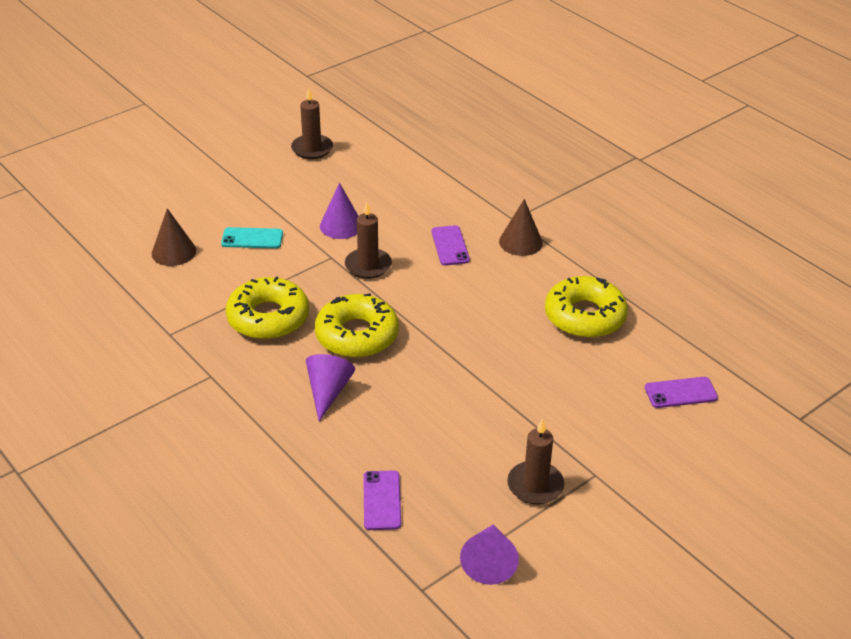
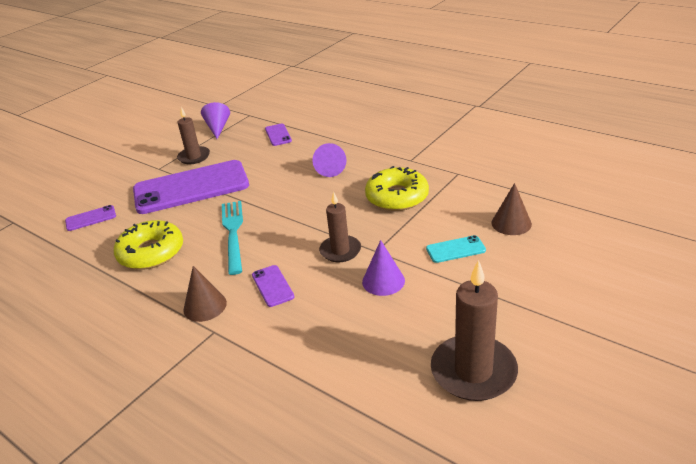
camera: 170 degrees right, 5 degrees down
(312, 149) = (473, 371): brown candle -> brown candle, size x1.59
(357, 335) = (326, 201): yellow donut -> none
(483, 318) = (233, 233): none -> turquoise fork
(538, 412) = (191, 187): none -> purple phone

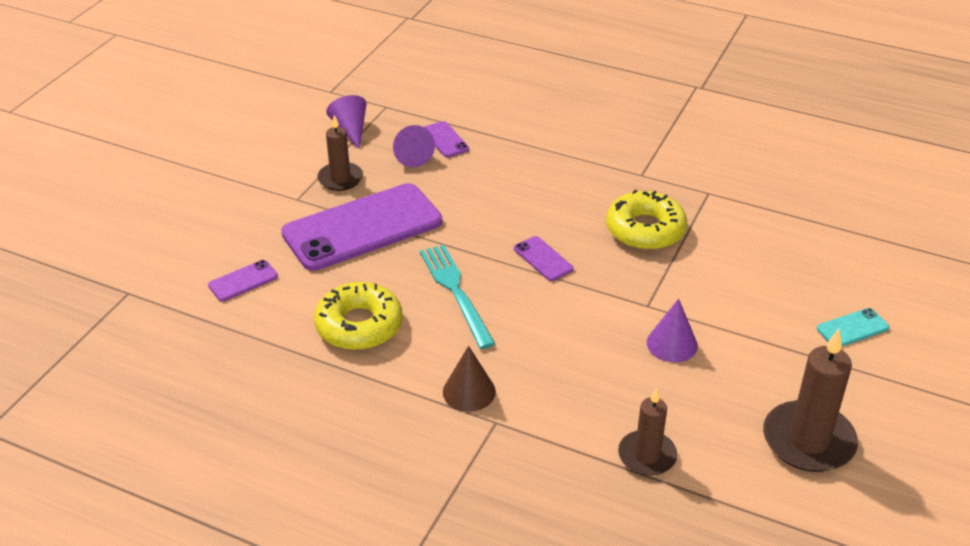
camera: 15 degrees left, 5 degrees up
(272, 286) = (541, 359): purple phone -> purple phone (543, 259)
(330, 168) = (541, 191): purple cone -> purple cone (411, 155)
(340, 251) = (604, 308): brown candle -> brown candle (647, 456)
(455, 249) = (741, 298): turquoise phone -> turquoise phone (852, 328)
(511, 223) = (794, 260): brown cone -> none

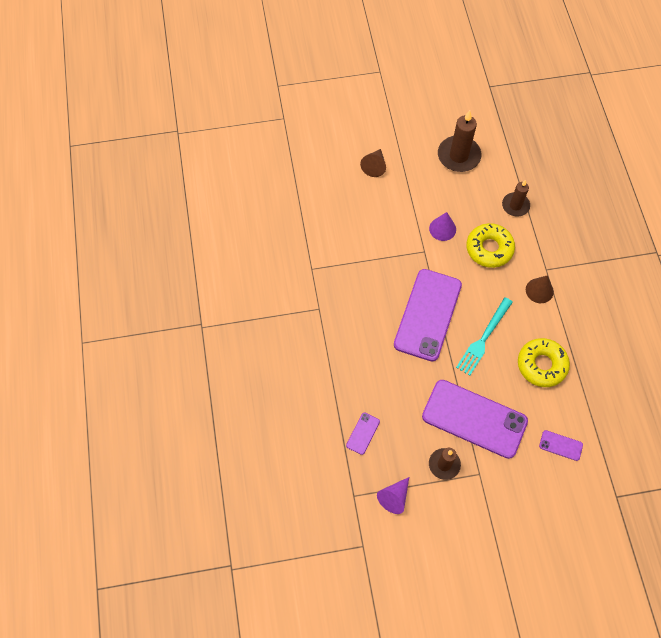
camera: 125 degrees left, 25 degrees up
(411, 155) = (392, 441): purple cone -> none
(543, 259) = (427, 314): purple phone -> purple phone, size x2.44
(645, 230) = (367, 281): yellow donut -> yellow donut (489, 249)
(852, 328) = (374, 166): turquoise phone -> brown cone

